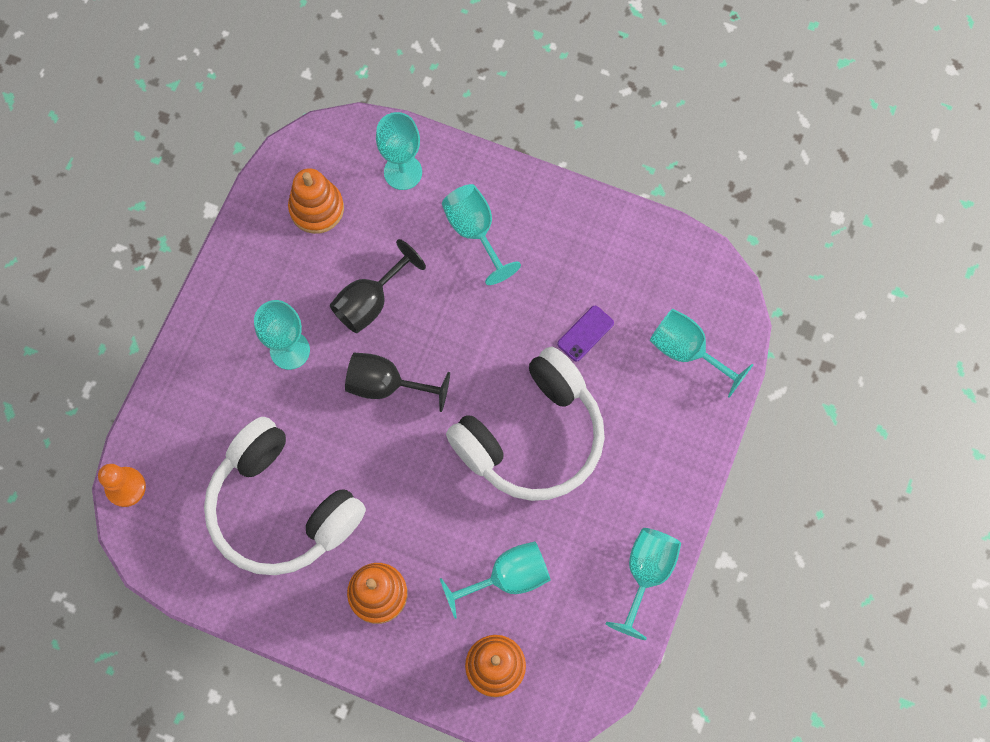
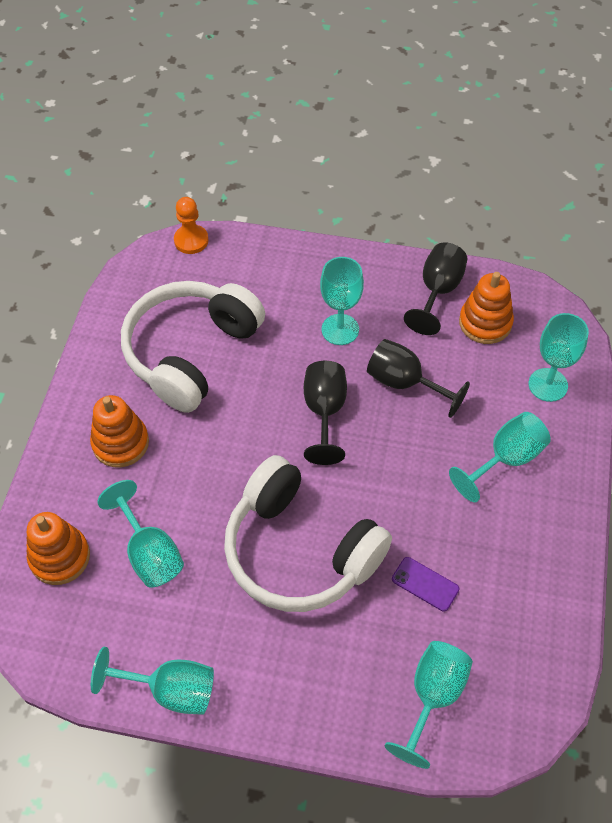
camera: 80 degrees right, 15 degrees down
(266, 243) = (438, 291): none -> black goblet

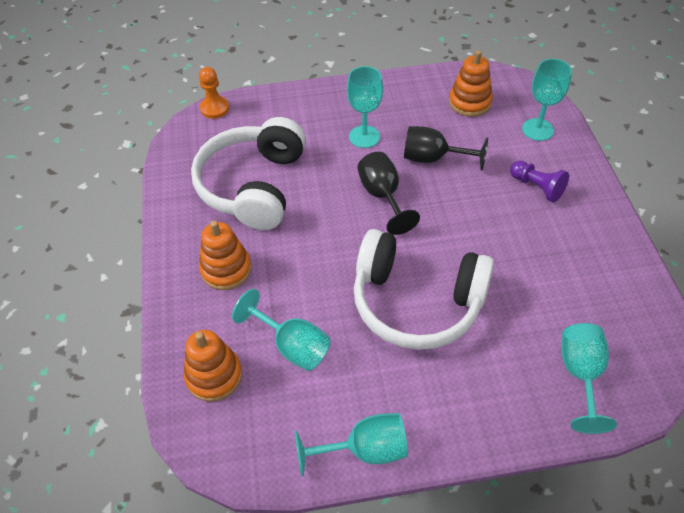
camera: 20 degrees left, 5 degrees down
(425, 584) = (527, 294): purple phone -> none
(438, 291) = (424, 92): black goblet -> none
(506, 459) = (537, 187): turquoise goblet -> purple pawn

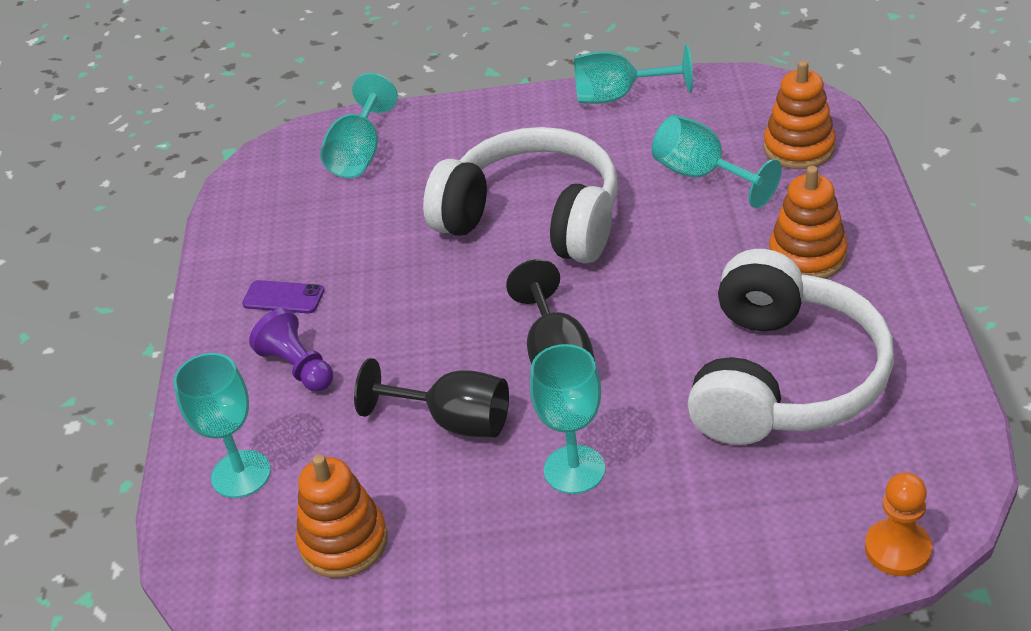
camera: 170 degrees left, 10 degrees down
(572, 234) = (283, 297): none -> purple phone

